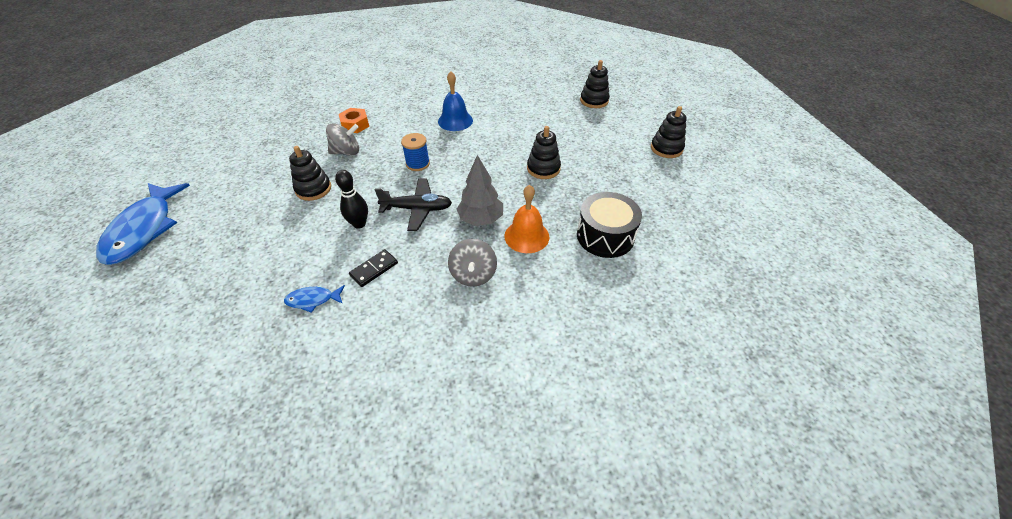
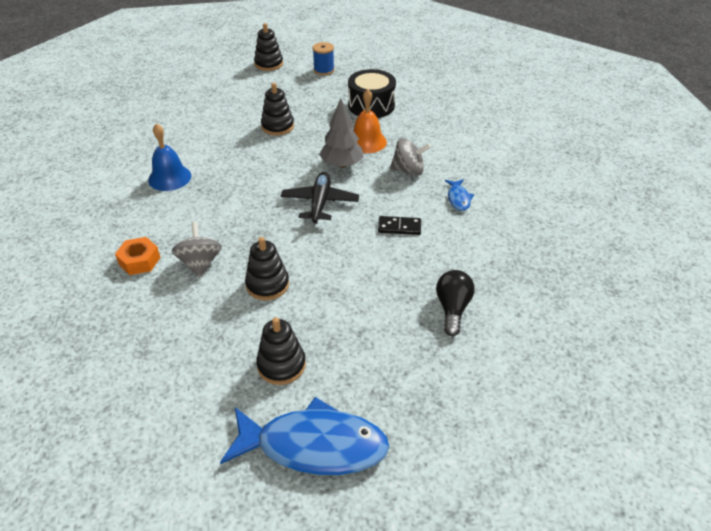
camera: 85 degrees left, 5 degrees down
(245, 313) = (452, 309): none -> black light bulb
(313, 300) = (435, 263): blue fish -> blue fish (458, 199)
(359, 224) = (335, 242): black bowling pin -> none
(374, 269) = (399, 227): black domino -> black domino turned 45 degrees counterclockwise
(418, 164) = (244, 204): blue spool -> blue spool (324, 70)
(594, 101) = (175, 88): black stacking toy -> black stacking toy (281, 365)

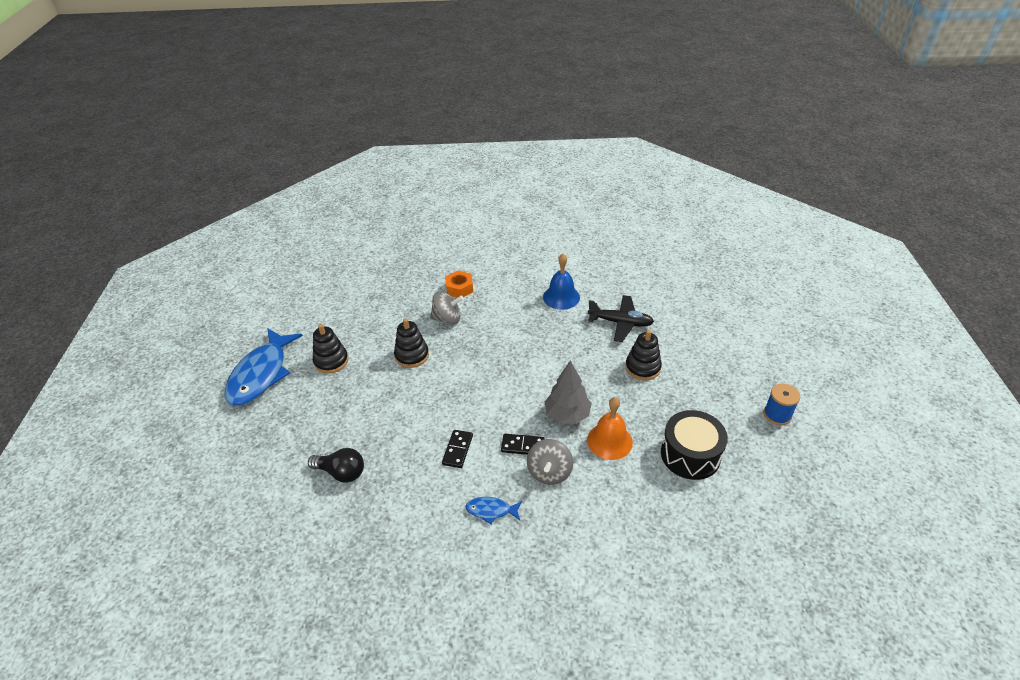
camera: 100 degrees right, 0 degrees up
(269, 64) = (785, 363): black stacking toy -> none
(320, 203) = (507, 393): black plane -> black plane (620, 323)
(384, 187) = (522, 446): none -> black domino

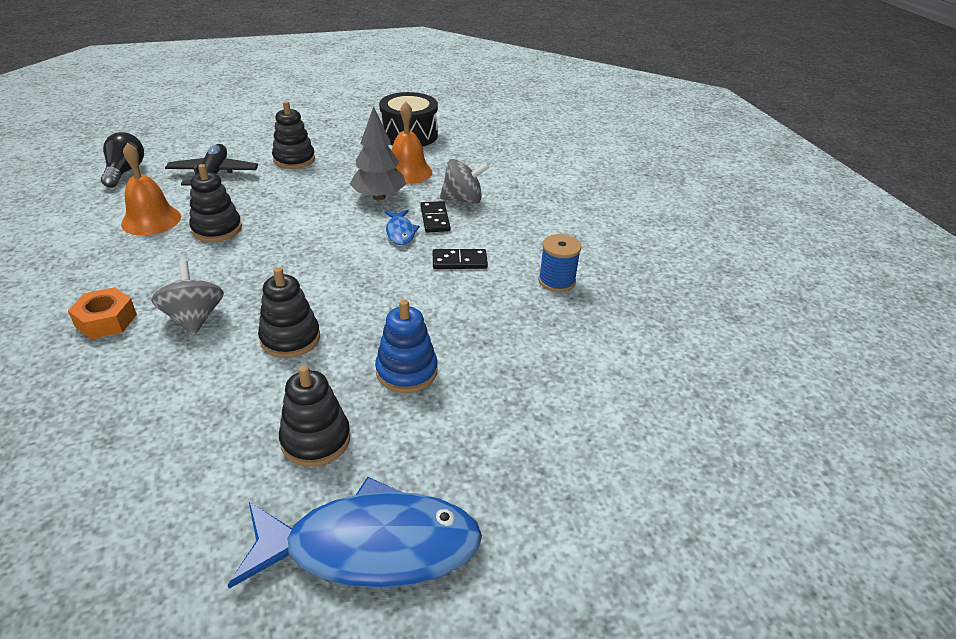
camera: 110 degrees left, 5 degrees down
(341, 472) = (541, 351): black light bulb -> black light bulb (125, 172)
(359, 402) = (406, 371): none -> blue stacking toy
(491, 510) = (528, 227): blue fish -> blue fish (400, 232)
(542, 326) = (217, 229): none -> black stacking toy
(561, 297) = (151, 220): blue bell -> orange bell
(777, 415) = (348, 102): blue spool -> blue spool (556, 281)

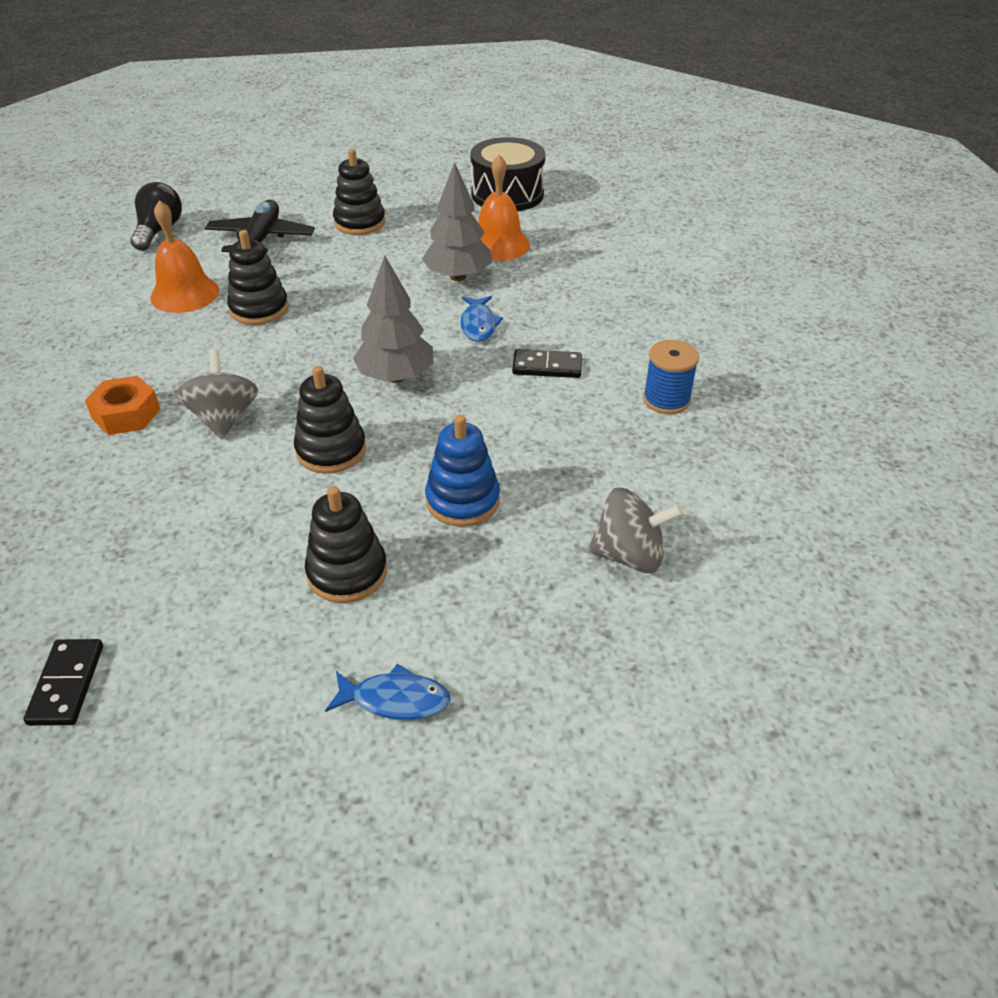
camera: 10 degrees right, 5 degrees up
(338, 276) = (396, 377): none -> grey tree
(371, 546) = (395, 699): blue fish -> blue fish, size x0.45
(435, 219) = (524, 309): black domino -> black domino (66, 684)
(463, 200) = (563, 285): grey spinning top -> grey spinning top (629, 555)

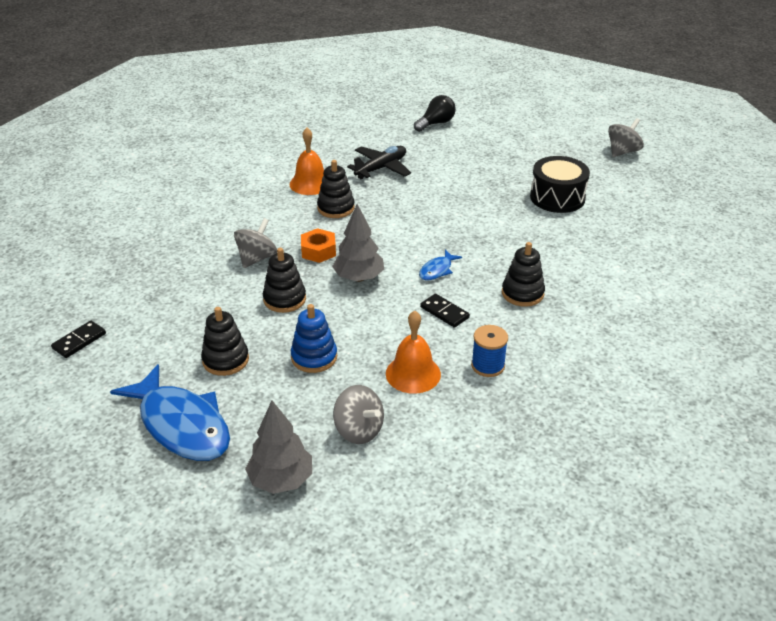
camera: 40 degrees right, 5 degrees down
(126, 414) = (219, 235): orange nut -> orange nut (318, 251)
(159, 231) = (336, 142): black light bulb -> black light bulb (436, 123)
(359, 222) = (446, 180): black stacking toy -> black stacking toy (522, 293)
(395, 699) = (181, 425): blue fish -> blue fish, size x2.25
(458, 277) = (461, 237): grey tree -> grey tree (281, 480)
(498, 244) = (510, 227): orange bell -> orange bell (413, 373)
(513, 126) = (622, 152): none -> grey spinning top

